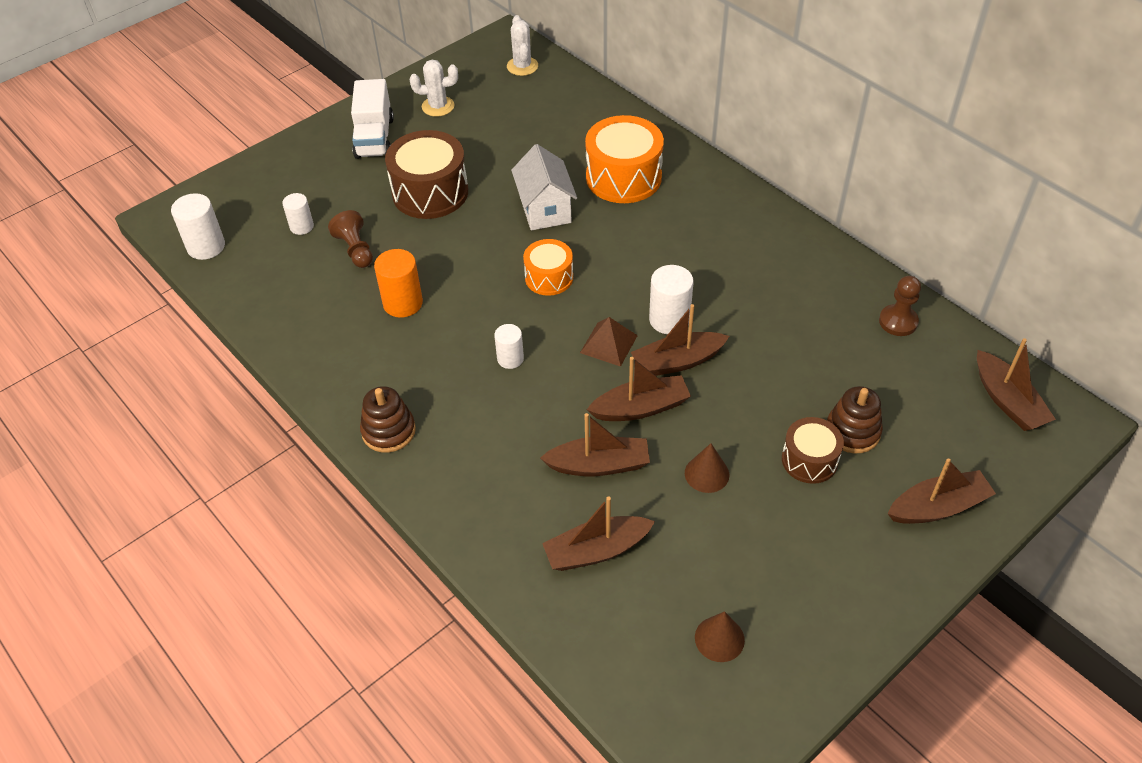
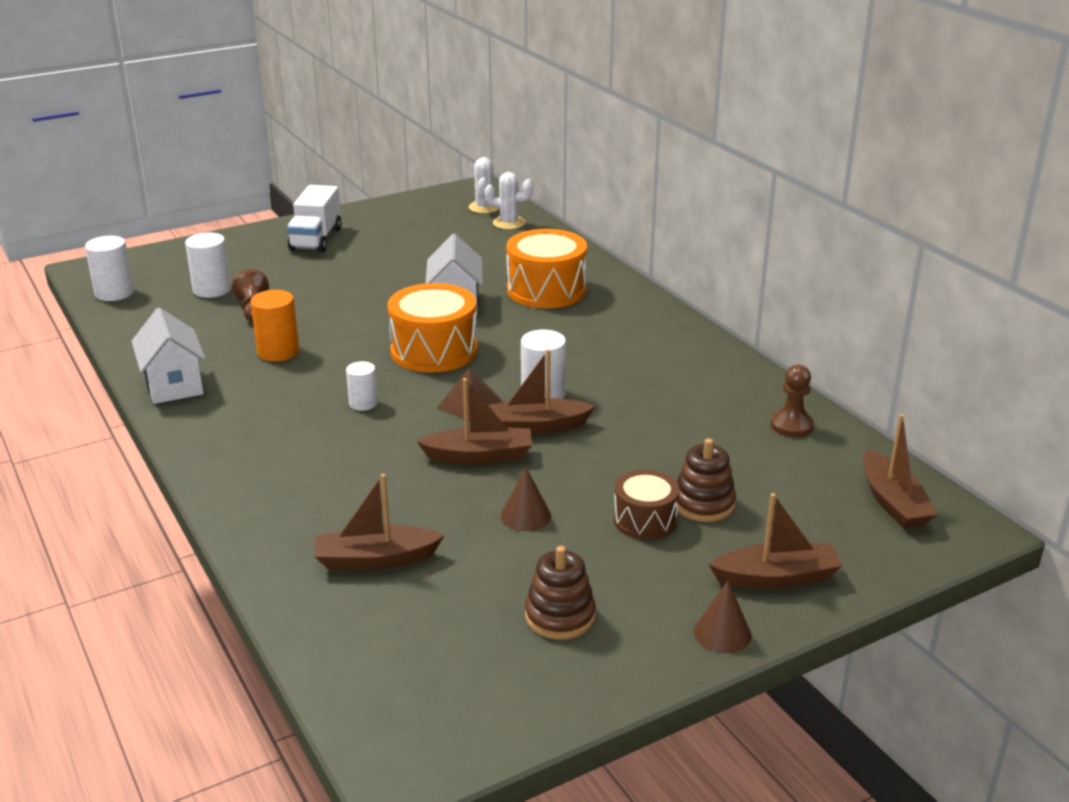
camera: 10 degrees right, 20 degrees down
(301, 226) = (212, 289): white cylinder -> white cylinder, size x1.56
(322, 364) = (174, 385): none -> white house
(388, 431) = (211, 440): brown stacking toy -> brown stacking toy (560, 616)
(430, 192) = (348, 280): brown drum -> none
(438, 106) = (388, 225): white cactus -> white cactus (509, 223)
(549, 277) = (434, 350): orange drum -> orange drum, size x1.69
(599, 465) = (413, 493): brown boat -> none
(719, 638) = (474, 651): brown cone -> brown cone (722, 633)

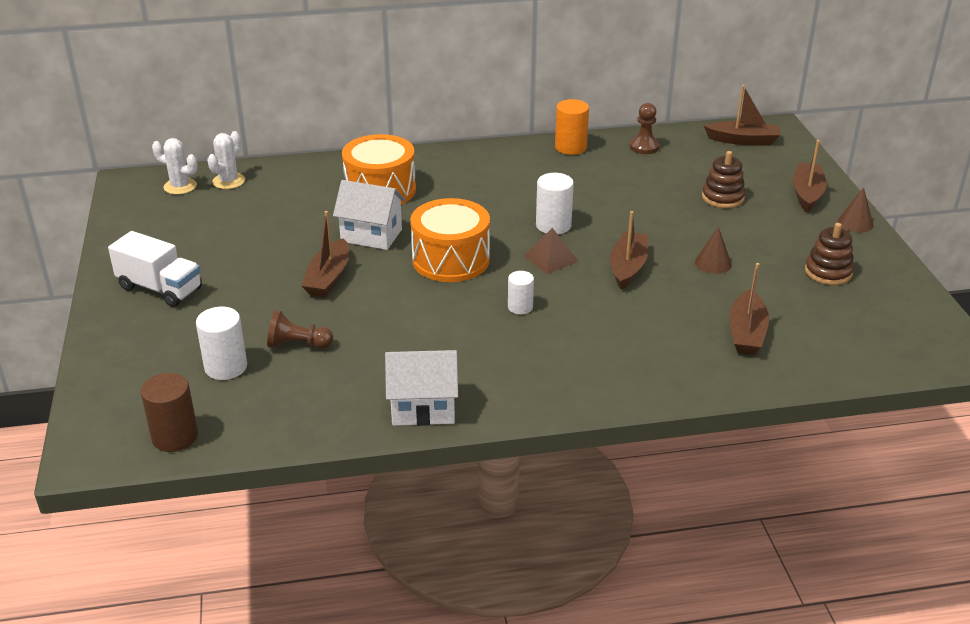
camera: 70 degrees left, 5 degrees up
(114, 293) = (175, 437): white cylinder -> brown cylinder
(278, 352) = (397, 340): orange cylinder -> orange cylinder (570, 147)
(536, 427) = (598, 237): brown boat -> brown boat (328, 278)
(645, 520) = (733, 221): brown drum -> none

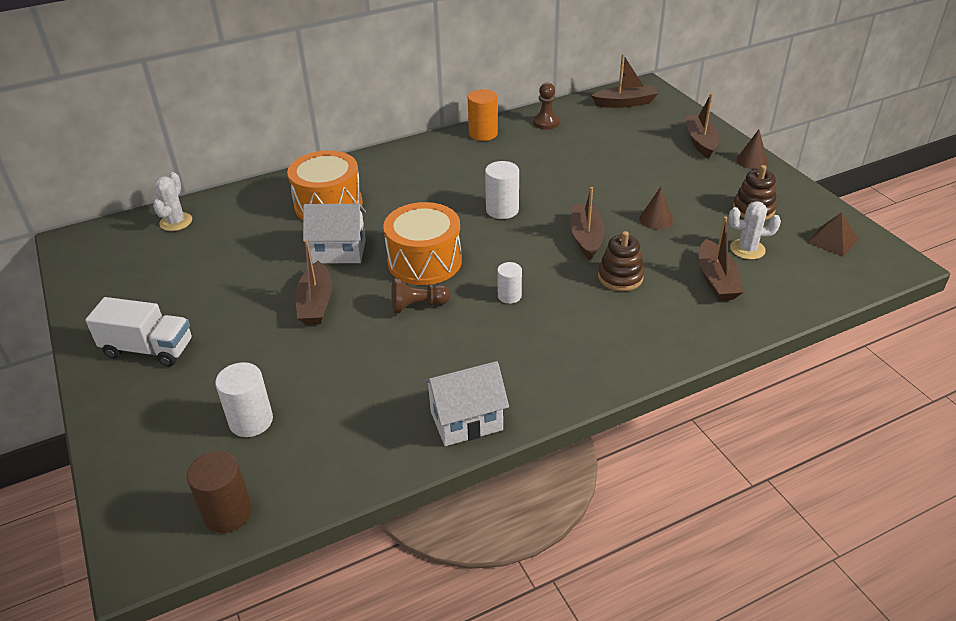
camera: 15 degrees left, 5 degrees up
(180, 186) = (128, 236): white cactus -> white cactus (747, 249)
(298, 345) = (315, 380): brown pawn -> brown pawn (417, 306)
(551, 258) = (514, 242): brown pyramid -> brown pyramid (832, 240)
(722, 197) = (634, 157): brown stacking toy -> brown stacking toy (620, 277)

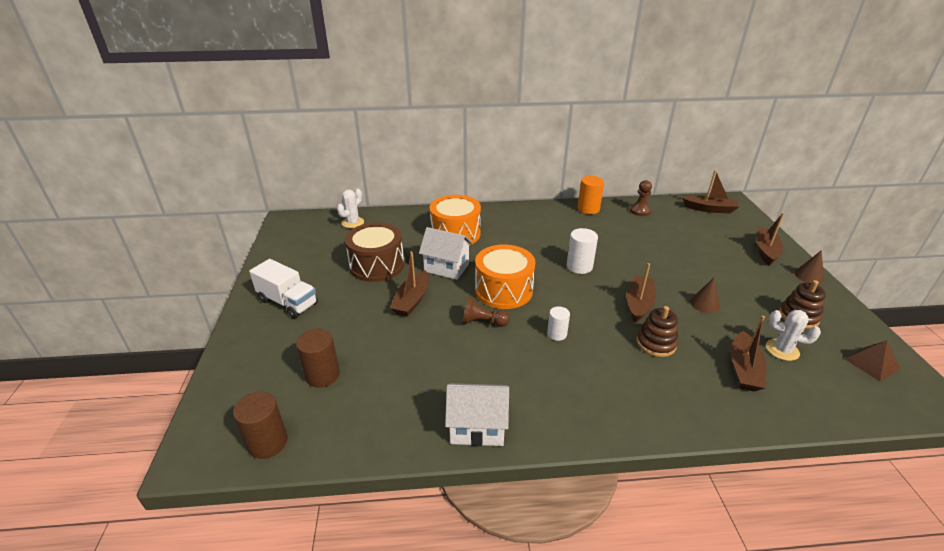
camera: 20 degrees right, 5 degrees down
(244, 271) = (377, 265): none -> brown drum
(251, 421) = (322, 375): white cylinder -> brown cylinder

